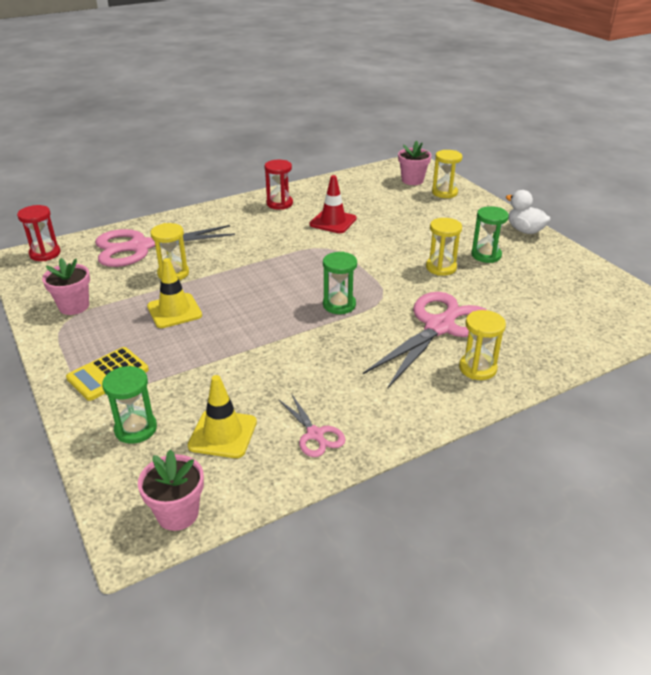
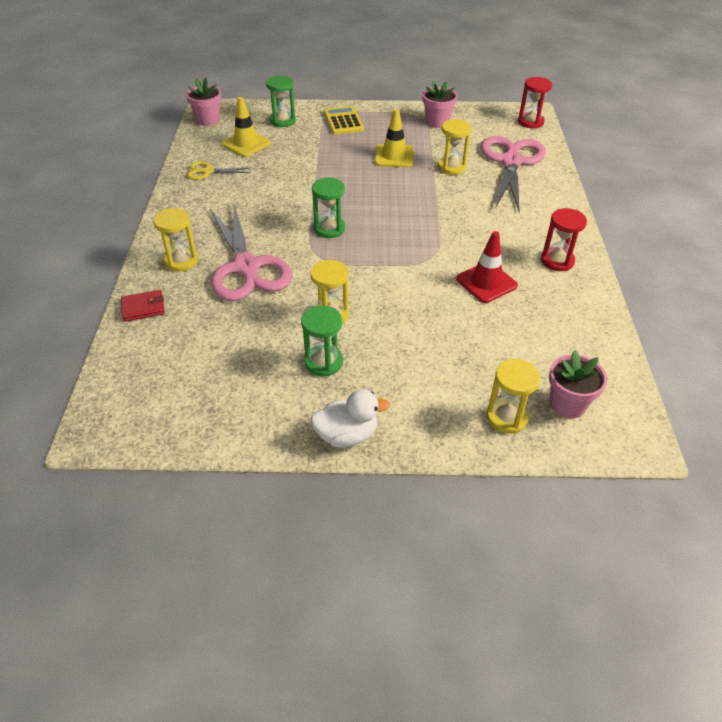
camera: 120 degrees right, 10 degrees up
(315, 435) = (207, 171): pink scissors -> yellow scissors
(553, 357) = (143, 308): none -> red wallet

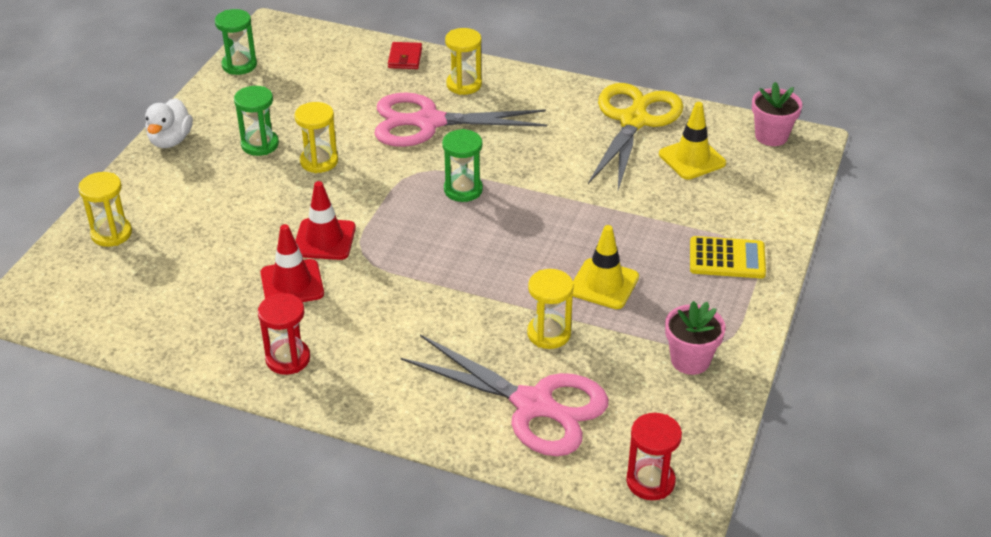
camera: 110 degrees right, 5 degrees down
(207, 171) = (634, 120): yellow scissors -> yellow scissors, size x2.11
(282, 121) = (747, 200): green hourglass -> green hourglass (239, 65)
(428, 281) = (324, 240): none -> red traffic cone
(567, 404) = (92, 278): pink flower pot -> none

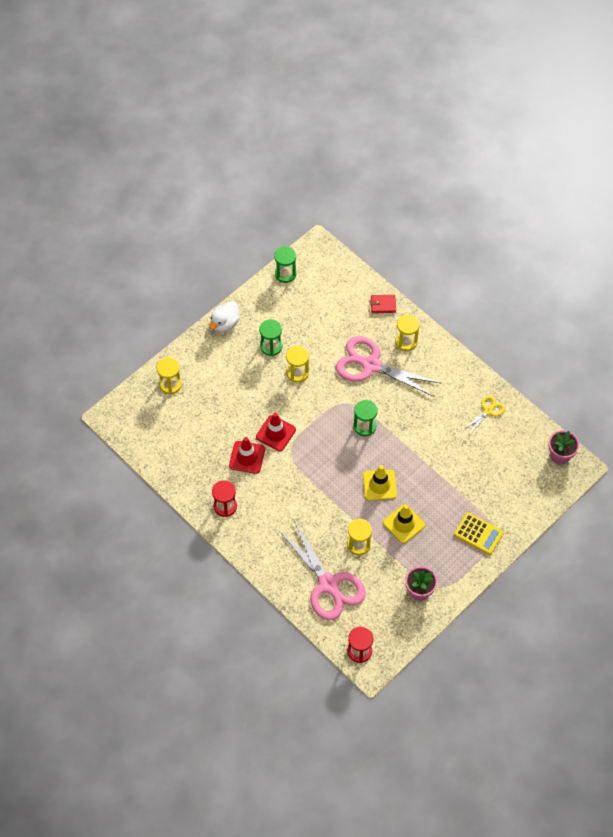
camera: 25 degrees right, 20 degrees up
(405, 58) = (383, 305): red wallet -> red wallet turned 60 degrees clockwise
(634, 120) = (488, 410): yellow scissors -> yellow scissors, size x0.47
(692, 159) = (503, 454): yellow traffic cone -> yellow traffic cone (379, 485)

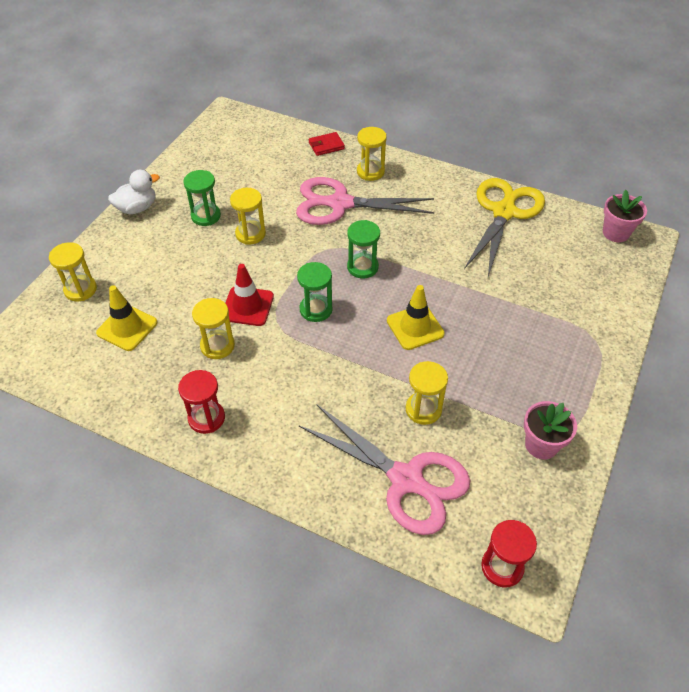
camera: 20 degrees left, 10 degrees down
(225, 324) = (137, 208): white duck -> white duck turned 135 degrees counterclockwise
(247, 457) = (217, 346): red traffic cone -> yellow hourglass
(285, 274) = (198, 145): green hourglass -> green hourglass (316, 309)
(404, 524) = (472, 364): yellow traffic cone -> yellow traffic cone (127, 328)
(478, 534) = (576, 346): yellow calculator -> none
(488, 410) = (504, 212): yellow scissors -> yellow scissors, size x2.11

